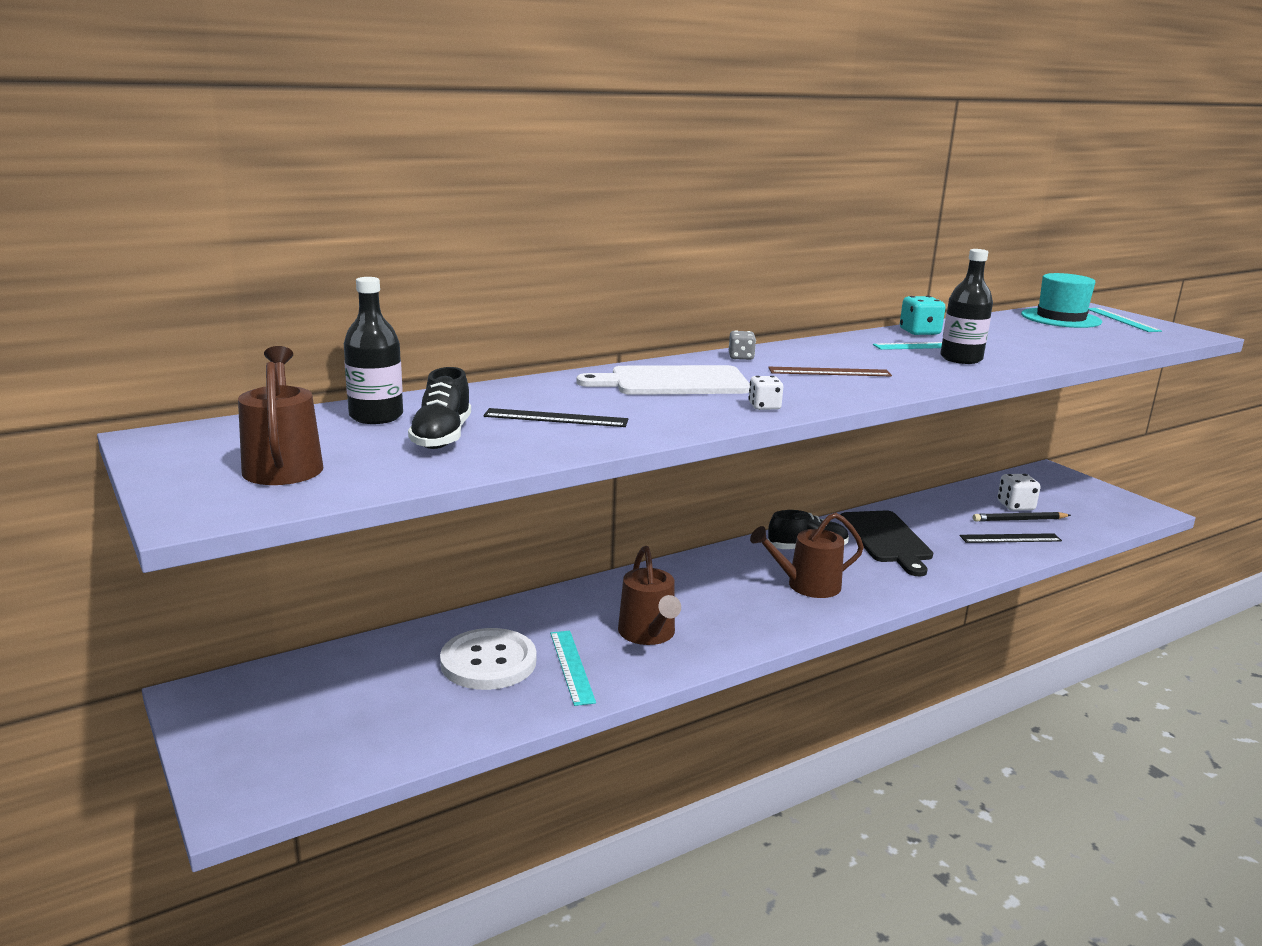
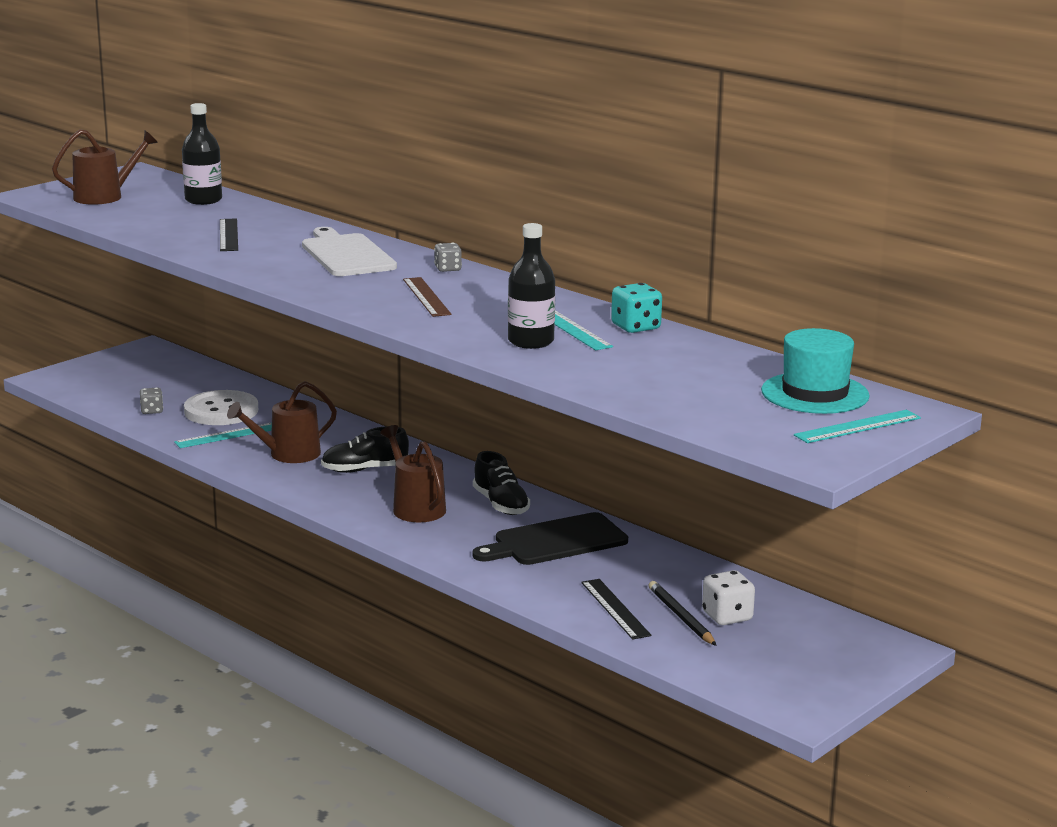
camera: 75 degrees right, 0 degrees up
(442, 437) = (172, 217): black shoe -> black shoe (365, 469)
(452, 713) = (152, 411): none -> grey dice
(764, 407) = (299, 281): white dice -> none

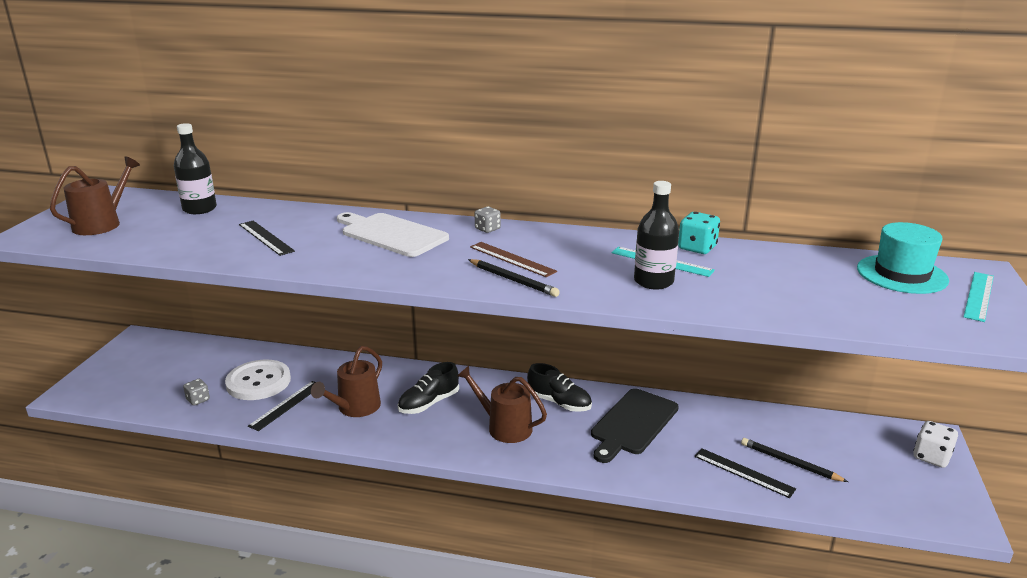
camera: 30 degrees left, 5 degrees up
(227, 435) = (286, 405): turquoise ruler -> black ruler
(397, 312) = (513, 280): none -> black pencil
(727, 616) = (814, 450): white dice -> white dice (931, 457)

